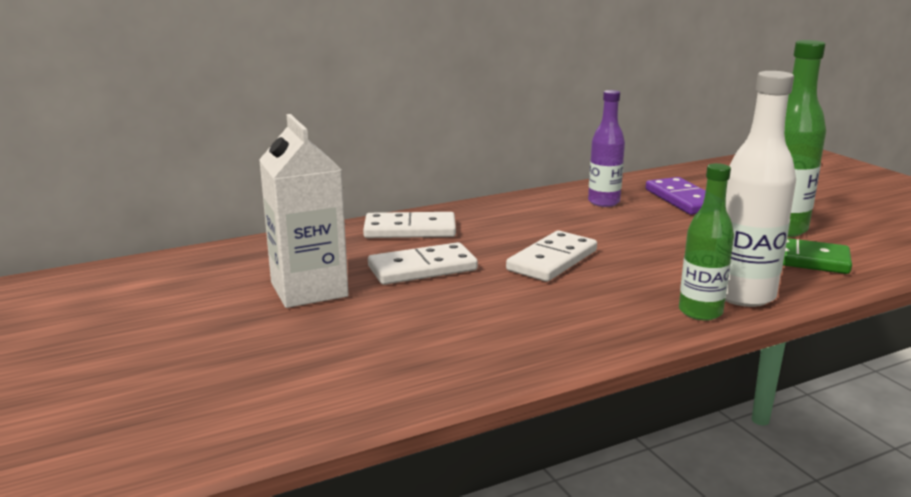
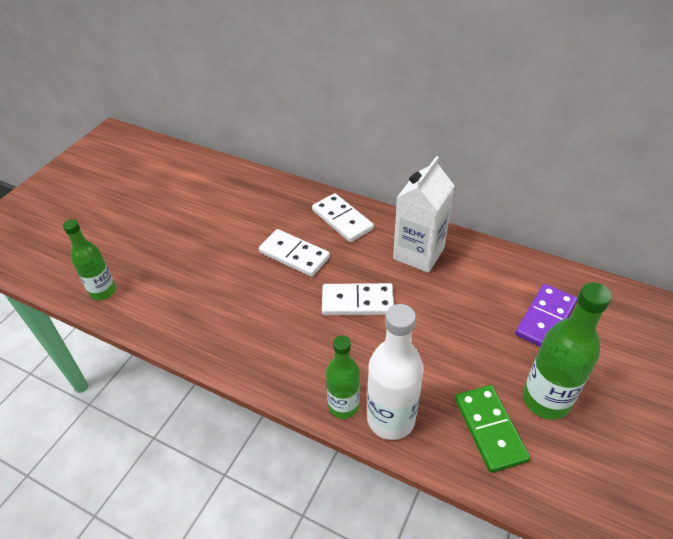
camera: 55 degrees right, 25 degrees up
(252, 420) = (103, 291): none -> green bottle
(309, 290) = (232, 231): white carton -> white carton (418, 253)
(603, 202) = (487, 278): purple bottle -> none

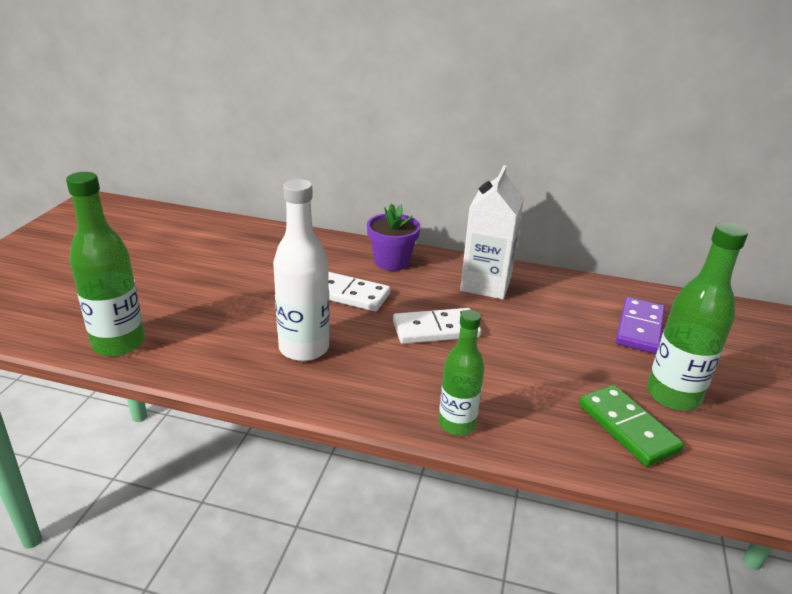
camera: 15 degrees left, 15 degrees down
(103, 291) = (119, 343): green bottle -> green bottle, size x1.52
(342, 220) = (391, 262): white domino -> purple flower pot
(391, 419) = (516, 431): white bottle -> white bottle (304, 348)

